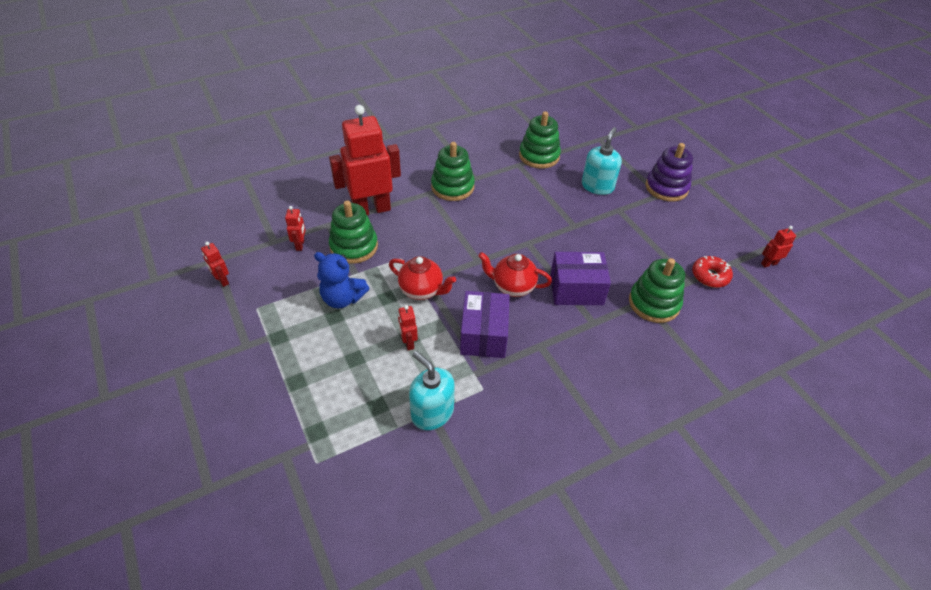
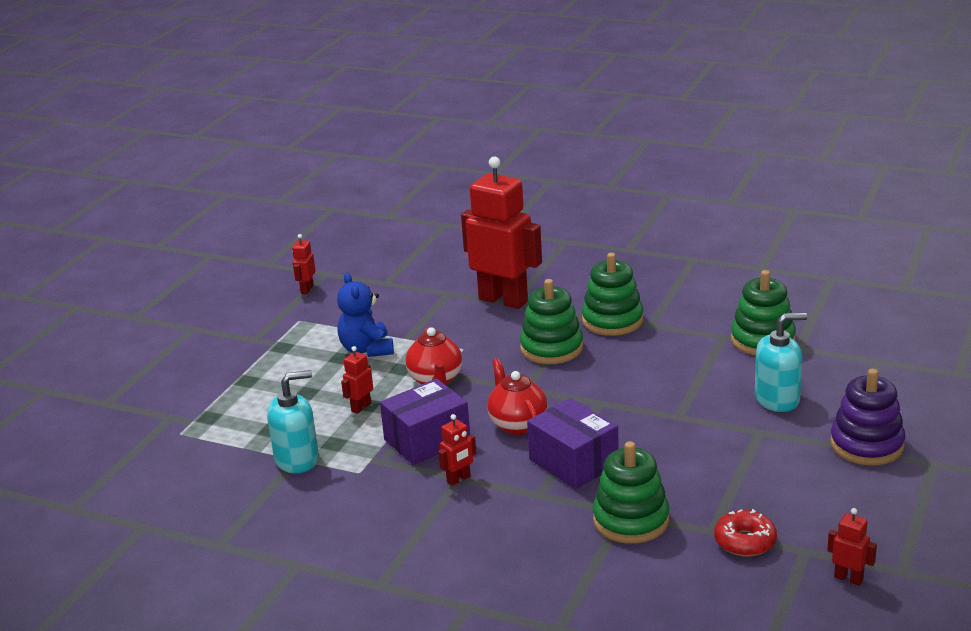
camera: 55 degrees right, 20 degrees down
(300, 245) = (400, 296): red robot -> red robot (459, 479)
(354, 247) = (439, 319): green stacking toy -> green stacking toy (551, 348)
(432, 412) = (297, 459): turquoise soap dispenser -> turquoise soap dispenser turned 60 degrees clockwise

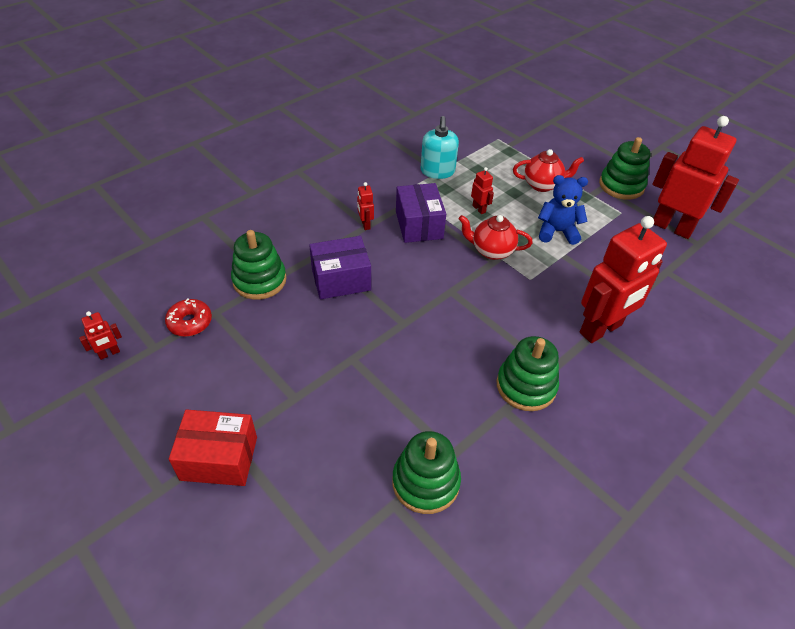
camera: 110 degrees right, 20 degrees up
(306, 289) = (672, 227): red robot -> red robot, size x2.44
(517, 424) = (406, 270): red teapot -> red teapot (542, 185)
(551, 348) = (501, 327): green stacking toy -> green stacking toy (621, 185)
(777, 399) = (326, 435): turquoise soap dispenser -> none
(867, 445) = (219, 458): purple stacking toy -> red box

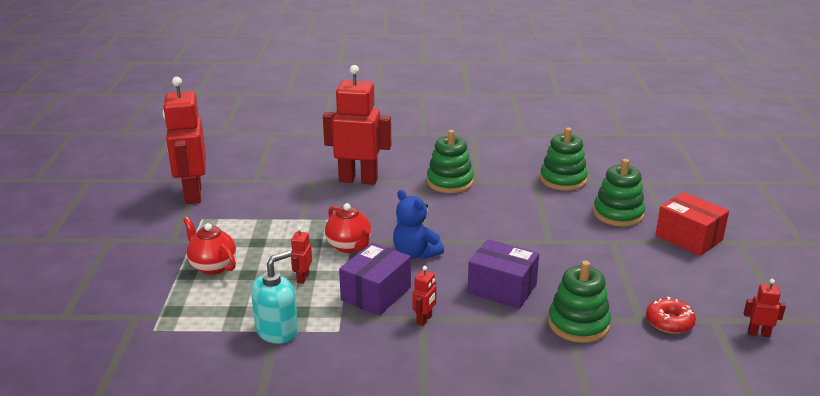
camera: 135 degrees left, 20 degrees down
(557, 231) = (276, 232): blue teddy bear -> blue teddy bear (415, 253)
(621, 185) = (156, 232): green stacking toy -> green stacking toy (618, 214)

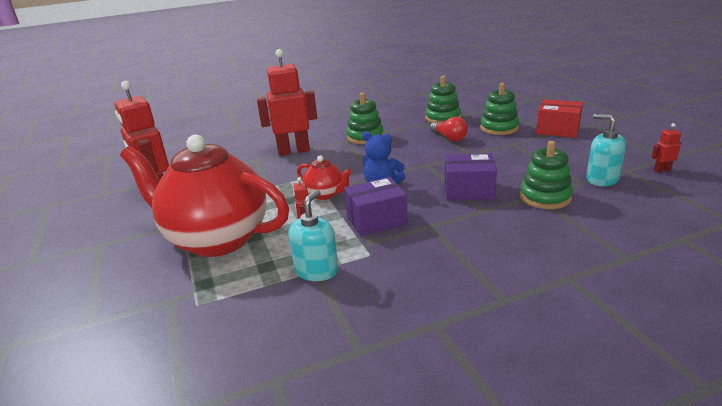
camera: 20 degrees left, 0 degrees up
(212, 266) = (217, 239): red teapot -> red teapot, size x2.34
(376, 294) = (376, 220): purple box -> purple box turned 60 degrees clockwise
(424, 320) = (432, 226): red robot -> none
(544, 211) = (449, 138): none -> red light bulb
(669, 322) = (601, 179): red donut -> turquoise soap dispenser

